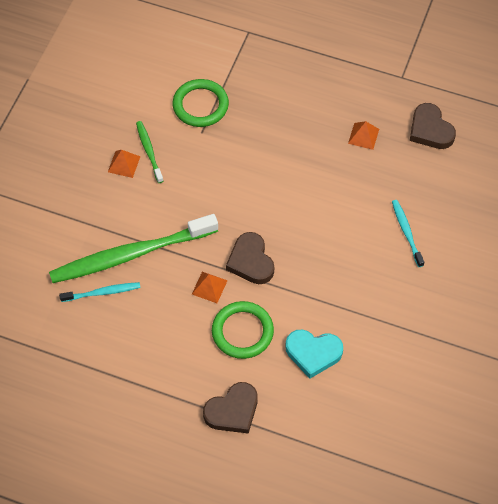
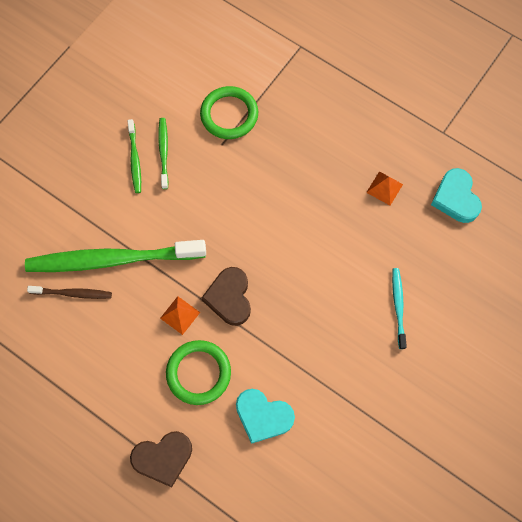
camera: 15 degrees right, 10 degrees up
(102, 292) = (73, 293): turquoise toothbrush -> brown toothbrush
(124, 164) = (135, 160): orange pyramid -> green toothbrush
(430, 130) = (456, 198): brown heart -> turquoise heart

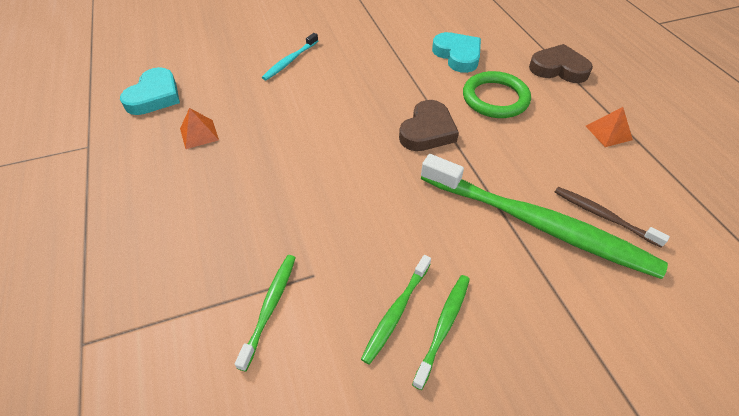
camera: 145 degrees left, 20 degrees down
(180, 315) = (487, 142): orange pyramid -> orange pyramid (608, 132)
(229, 115) = (270, 307): green ring -> green toothbrush

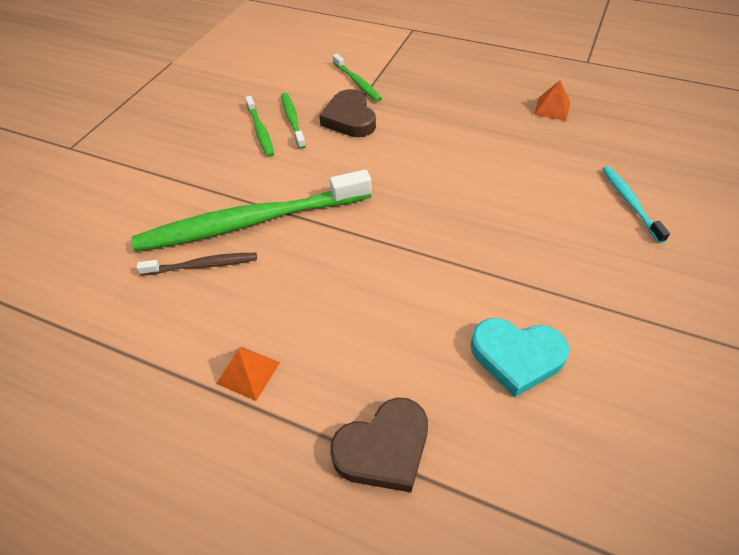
camera: 135 degrees right, 0 degrees up
(154, 96) = (633, 103): turquoise heart -> none
(427, 131) = (415, 232): brown heart -> brown heart (349, 119)
(495, 98) = (402, 322): green ring -> none

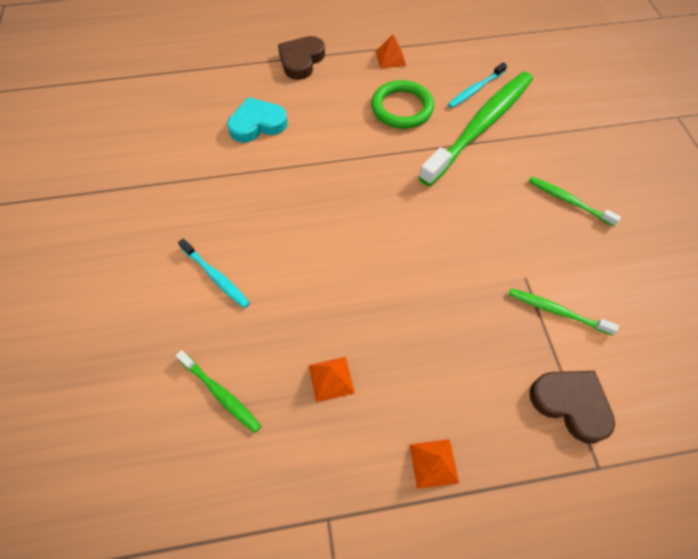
camera: 145 degrees right, 10 degrees up
(203, 265) = (475, 90): brown toothbrush -> turquoise toothbrush
(292, 120) = (558, 227): green toothbrush -> green toothbrush (221, 394)
(310, 285) = (402, 108): none -> green ring
(349, 119) = (512, 254): brown heart -> brown heart (570, 404)
(507, 58) = (433, 463): none -> orange pyramid

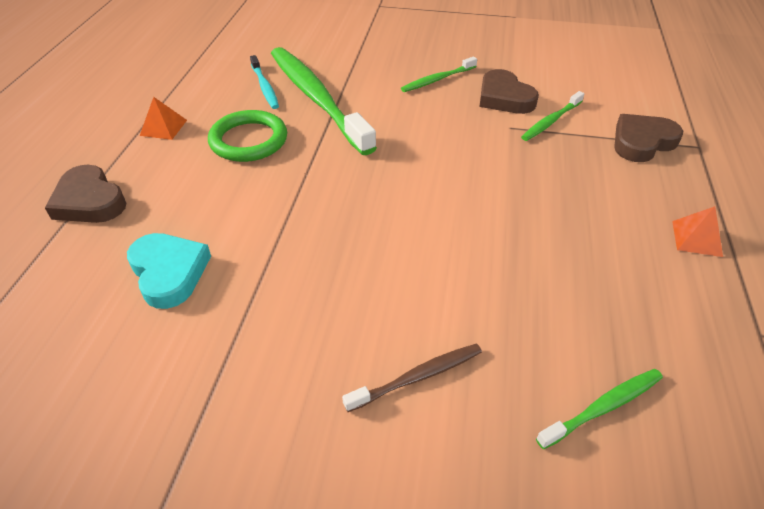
camera: 70 degrees left, 15 degrees down
(216, 277) = (418, 377): turquoise toothbrush -> brown toothbrush
(257, 124) = (169, 272): turquoise heart -> turquoise heart turned 150 degrees clockwise
(331, 379) = (596, 291): orange pyramid -> none
(573, 263) = (504, 98): none -> brown heart

